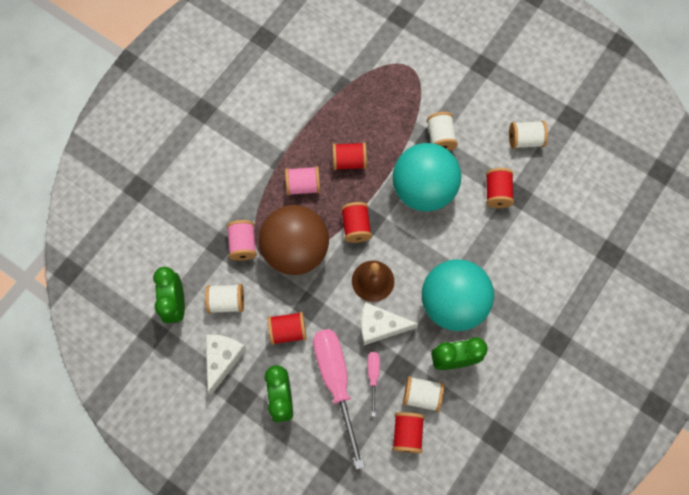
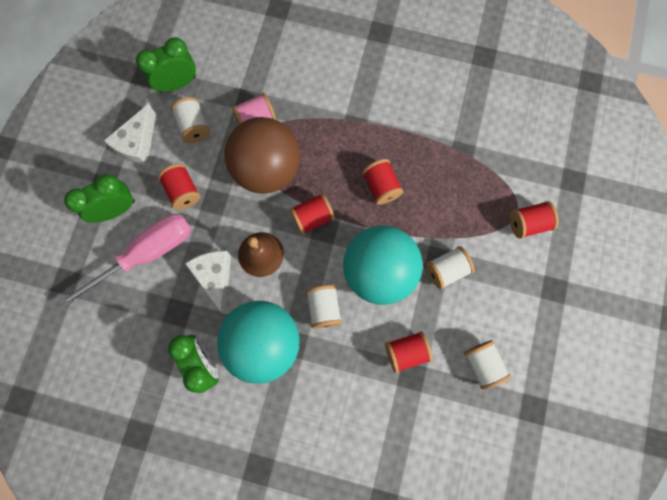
camera: 70 degrees right, 5 degrees up
(223, 359) = (138, 144): white cheese -> white cheese turned 120 degrees clockwise
(303, 185) = (337, 152): pink spool -> none
(373, 376) = (162, 288): pink screwdriver -> none
(407, 433) = (114, 340): red spool -> red spool (527, 223)
(422, 395) = (157, 343): white spool -> white spool (324, 308)

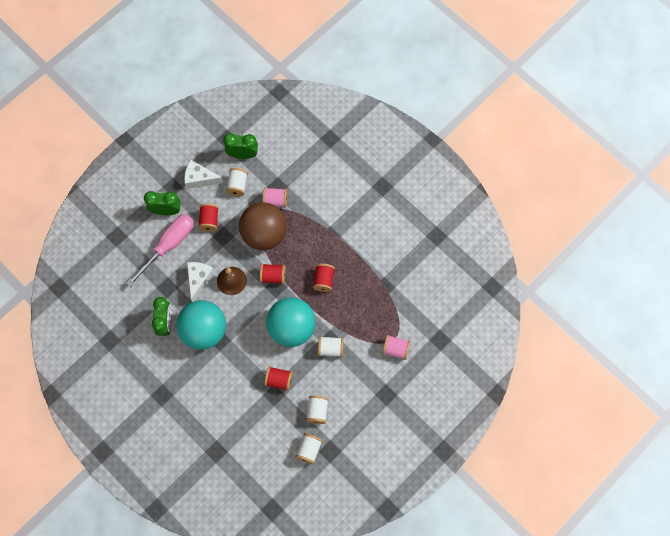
camera: 30 degrees right, 5 degrees down
(138, 144) = (200, 178): white cheese -> white cheese turned 45 degrees clockwise
(146, 254) = (169, 245): pink screwdriver -> pink screwdriver turned 45 degrees counterclockwise
(324, 308) = (248, 330): white spool -> white spool (309, 450)
(527, 223) = (395, 349): red spool -> pink spool

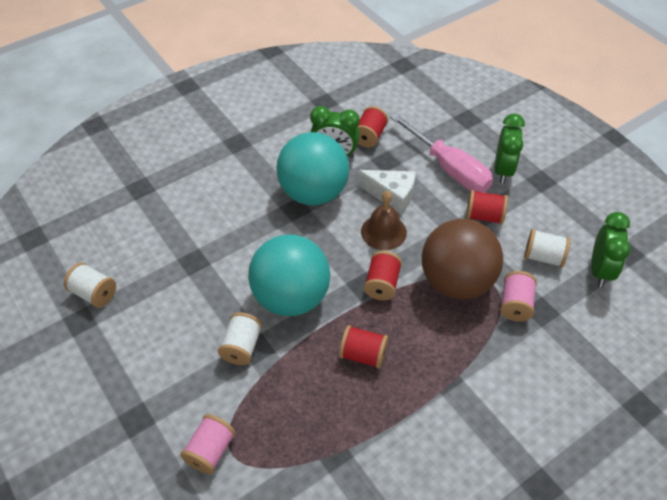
camera: 100 degrees right, 20 degrees down
(200, 178) = (555, 212): white cheese -> none
(279, 380) = (213, 270): red spool -> red spool (369, 136)
(317, 411) = (147, 313): white spool -> none

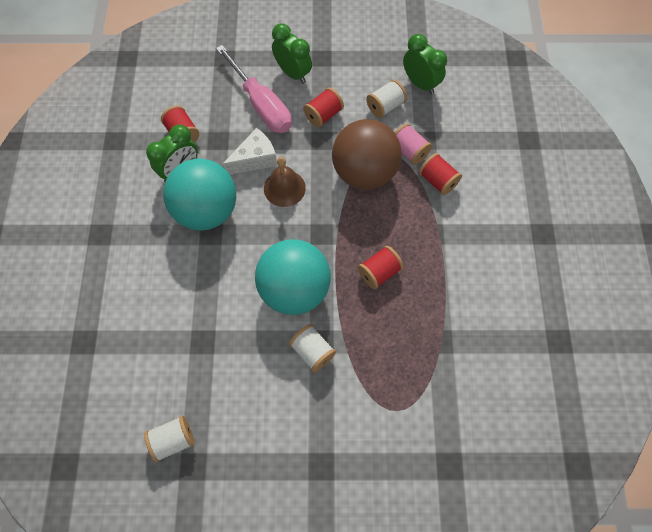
camera: 55 degrees left, 15 degrees up
(211, 451) = (385, 424): pink spool -> none
(382, 284) = (330, 221): red spool -> red spool (438, 181)
(448, 168) = (261, 105): pink screwdriver -> pink screwdriver turned 60 degrees clockwise

